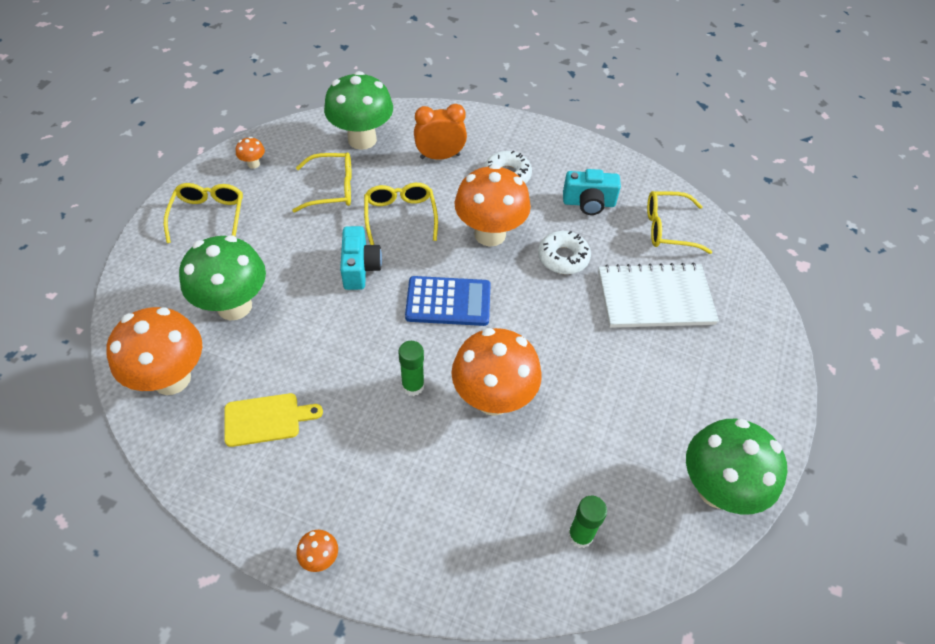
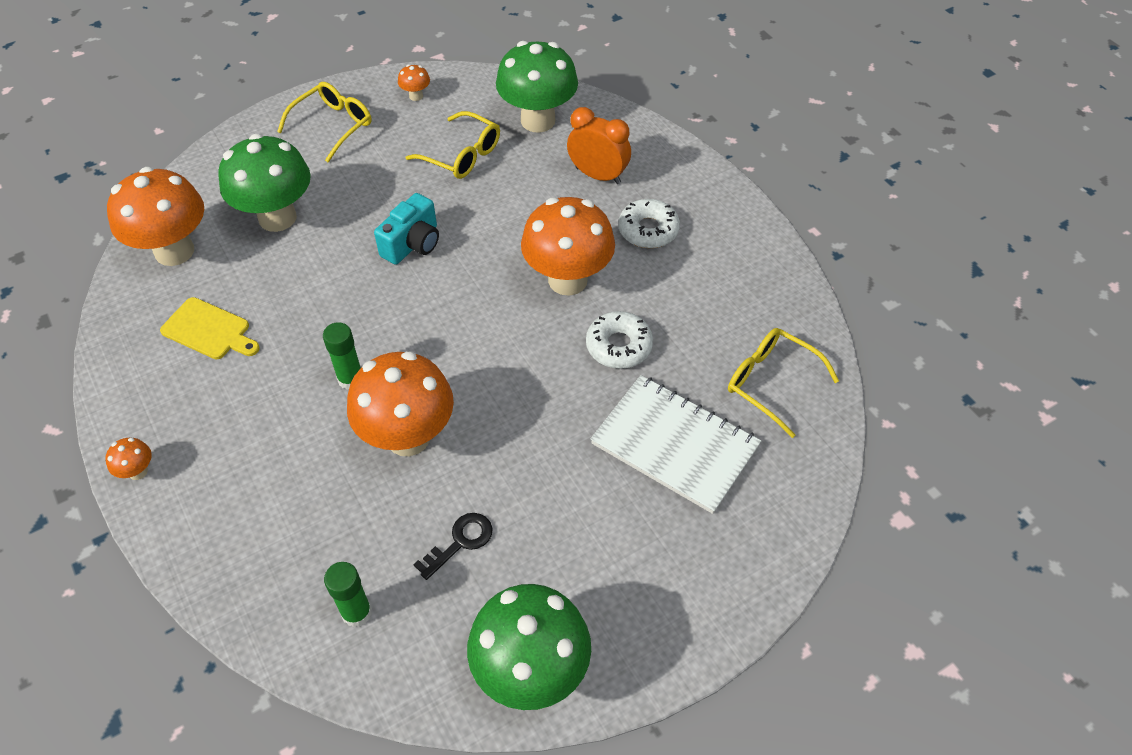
camera: 40 degrees right, 0 degrees up
(400, 216) = (498, 215): yellow glasses -> none
(448, 302) = (460, 322): blue calculator -> none
(588, 203) = (707, 306): turquoise camera -> none
(596, 442) = (460, 542): none -> black key

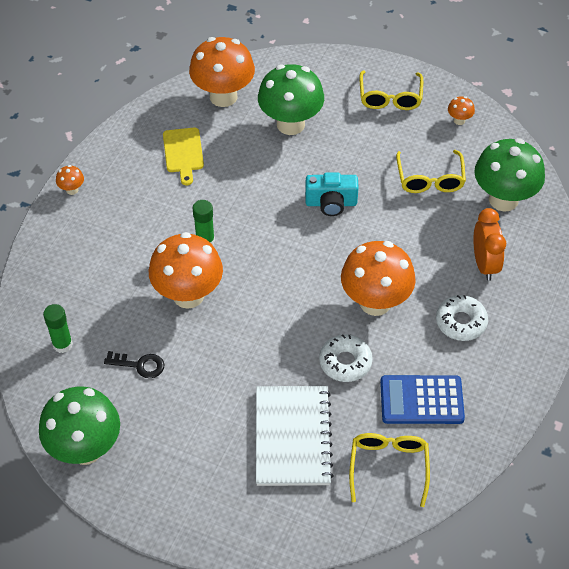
camera: 55 degrees right, 0 degrees up
(333, 126) = (390, 97): yellow glasses -> yellow glasses turned 90 degrees clockwise
(713, 311) = (421, 400): none -> blue calculator

